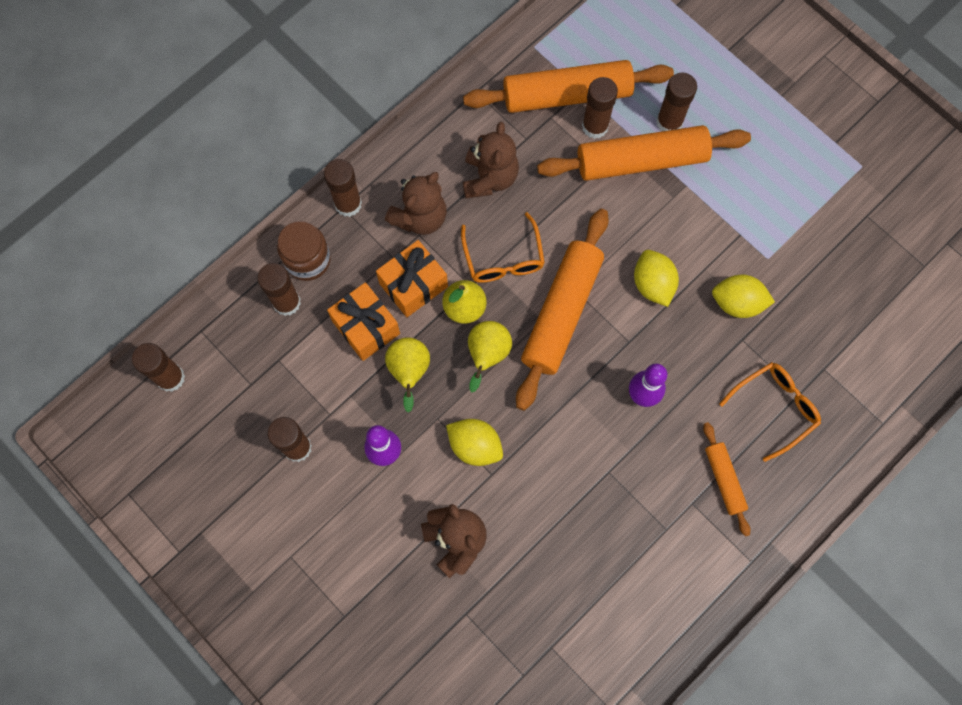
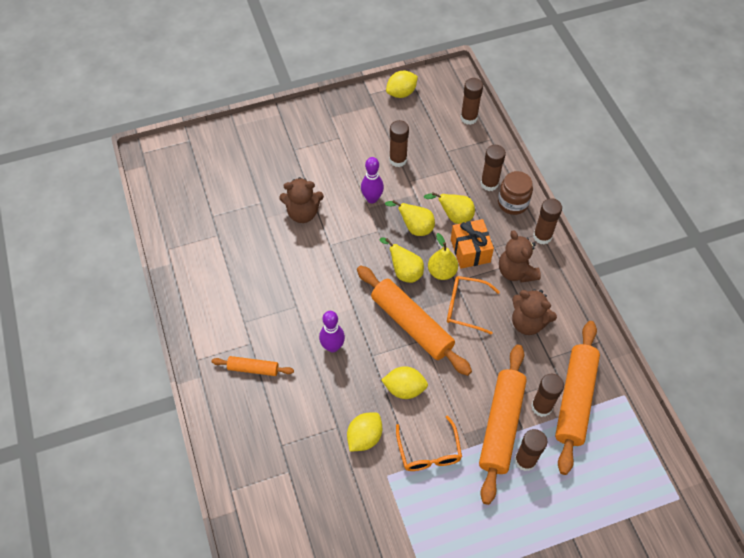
camera: 115 degrees right, 15 degrees down
(366, 327) = (454, 216): orange gift -> yellow pear
(475, 446) = (351, 243): yellow lemon -> yellow lemon (401, 93)
(774, 408) = (280, 423): orange glasses -> orange glasses (429, 451)

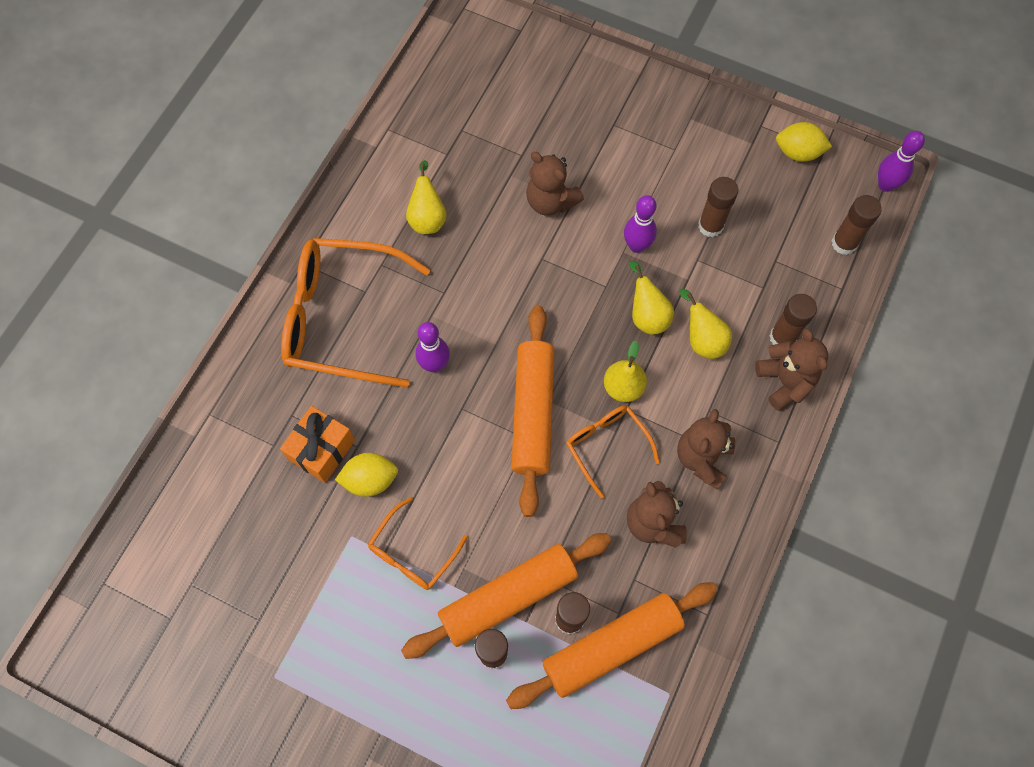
camera: 45 degrees right, 10 degrees up
(253, 369) = (342, 318): orange rolling pin -> orange glasses
(404, 272) = (585, 353): yellow pear -> yellow pear (427, 218)
(404, 389) = (456, 470): yellow lemon -> none
(458, 77) = (885, 185): none -> purple bowling pin
(470, 251) = (678, 392): orange gift -> orange gift (321, 450)
(513, 203) = (785, 381): brown jar -> brown teddy bear
(542, 236) = (775, 447): brown glue stick -> none

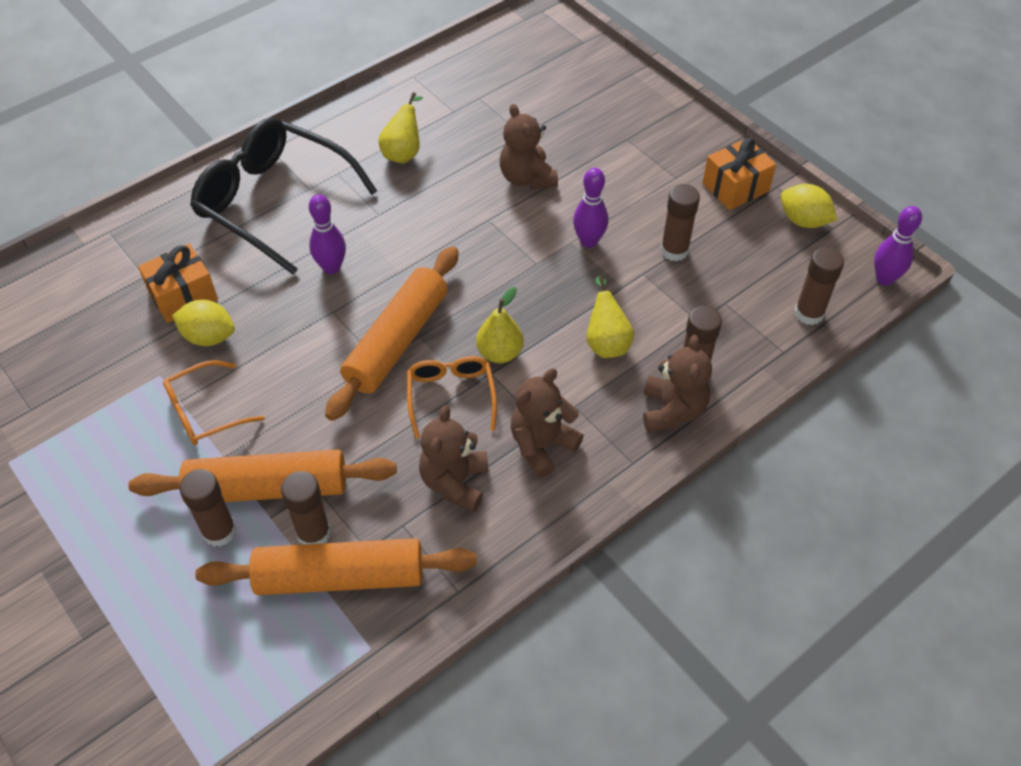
camera: 25 degrees right, 15 degrees down
(342, 318) = (274, 202): orange glasses -> black glasses
(647, 315) = (562, 302): yellow pear -> none
(728, 140) = (735, 187): none -> orange gift

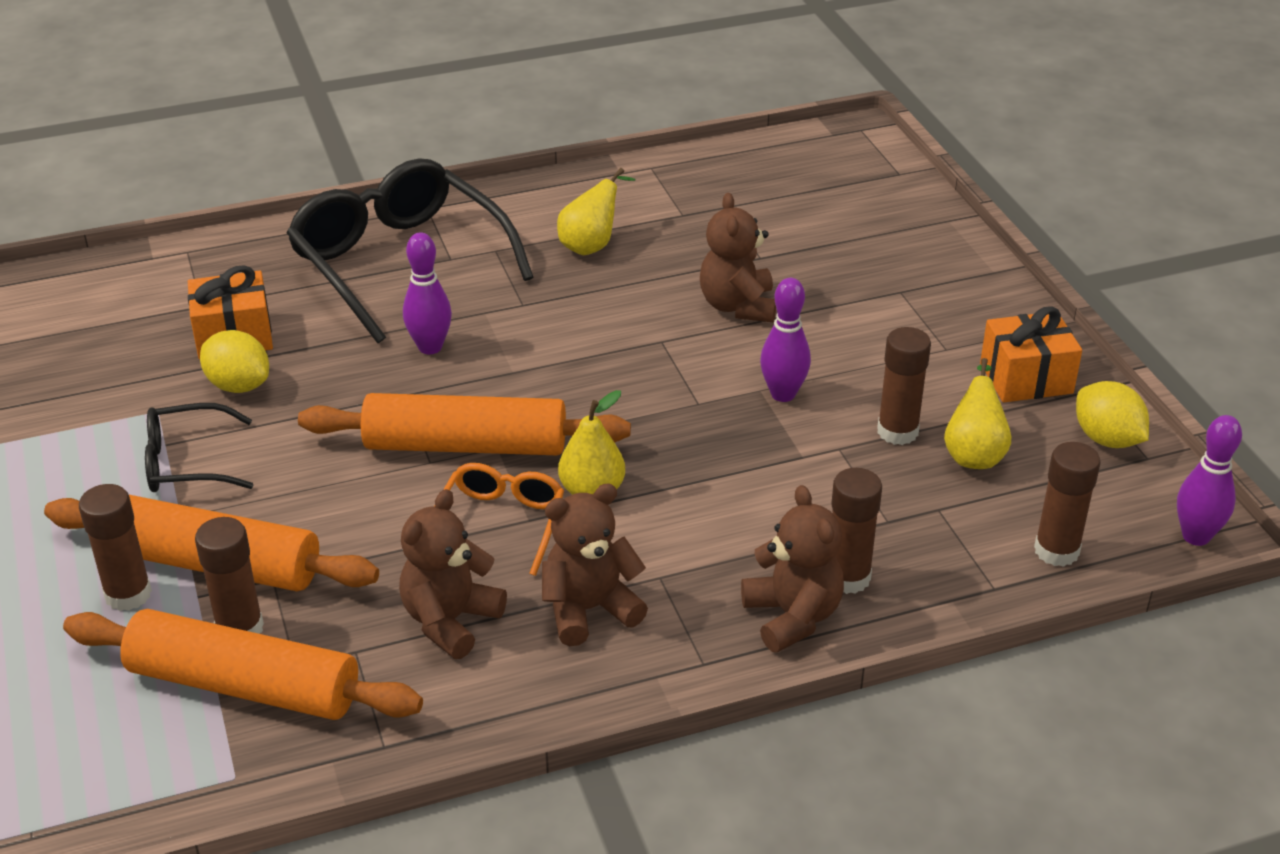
camera: 20 degrees right, 15 degrees down
(205, 412) = (187, 463): orange glasses -> black glasses
(397, 341) = (466, 445): orange rolling pin -> orange rolling pin turned 45 degrees clockwise
(606, 342) = (743, 514): yellow pear -> yellow pear (974, 454)
(672, 411) = (792, 616): brown teddy bear -> brown teddy bear turned 45 degrees counterclockwise

